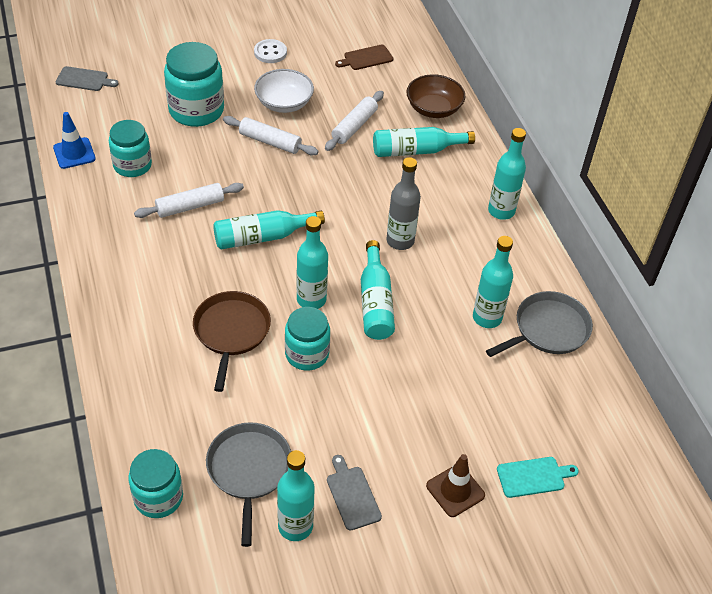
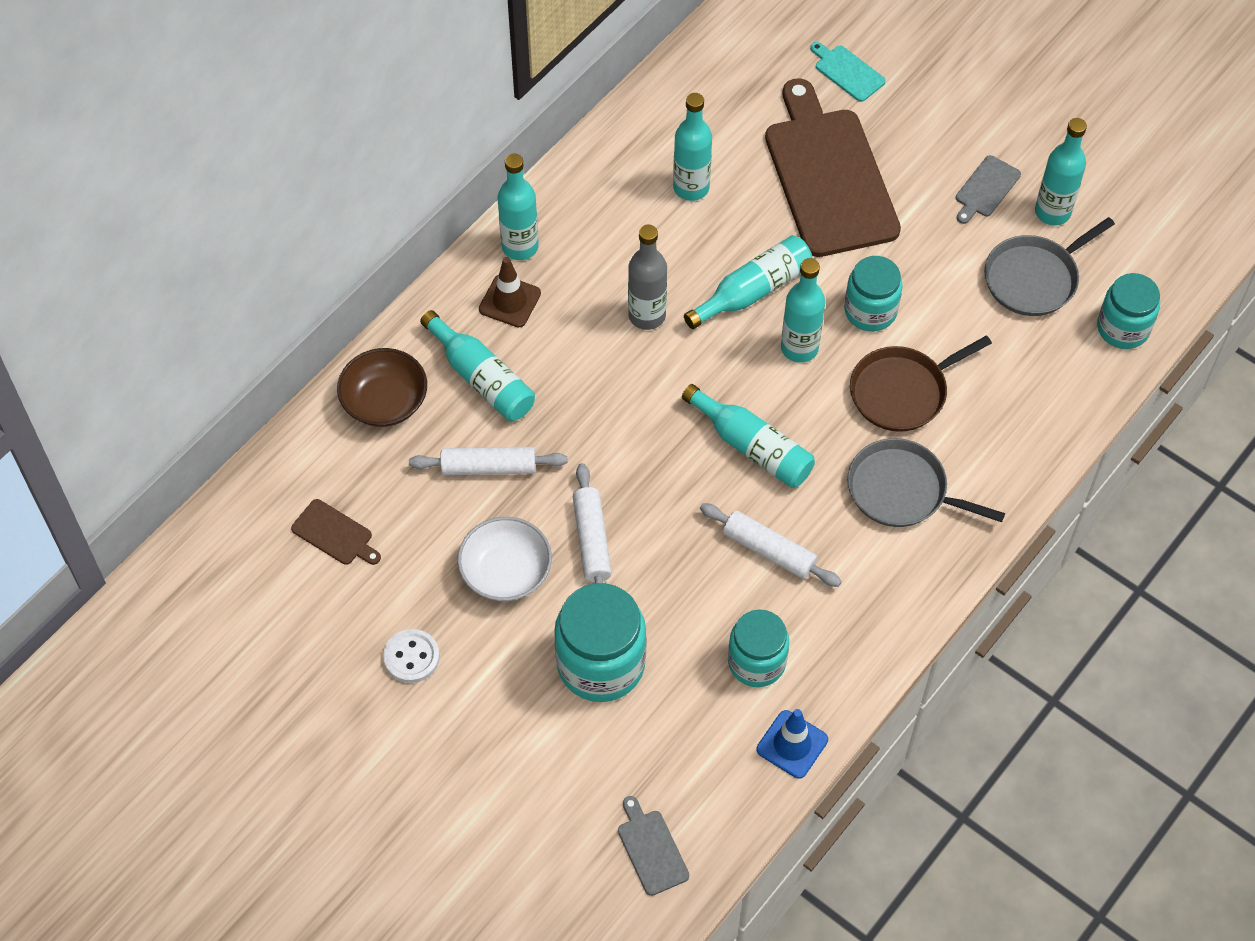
camera: 120 degrees left, 10 degrees up
(439, 401) = (828, 176): none -> brown cutting board
(455, 490) = (912, 119): brown traffic cone -> brown traffic cone (510, 301)
(548, 329) = (663, 132): grey pan -> grey pan (902, 490)

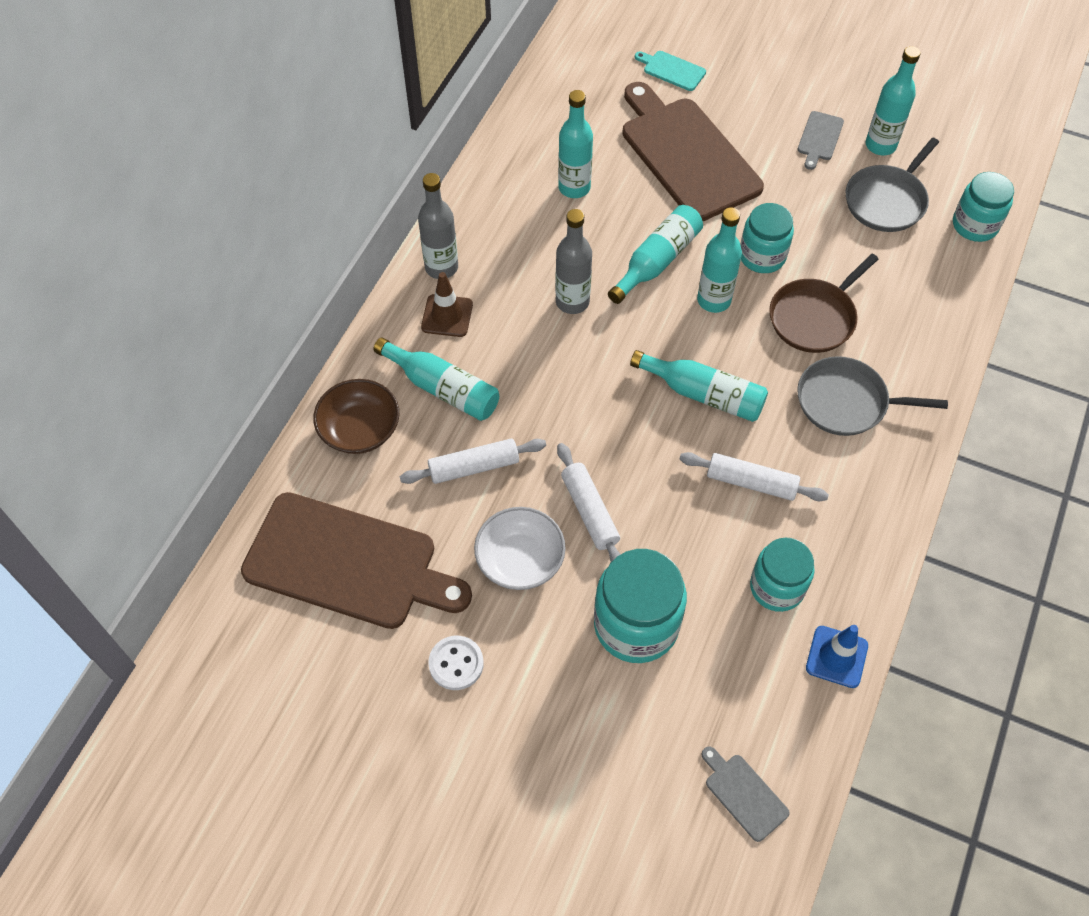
camera: 15 degrees left, 0 degrees up
(335, 534) = (348, 563): brown cutting board -> brown cutting board, size x2.44
(520, 247) = (441, 267): turquoise bottle -> grey bottle

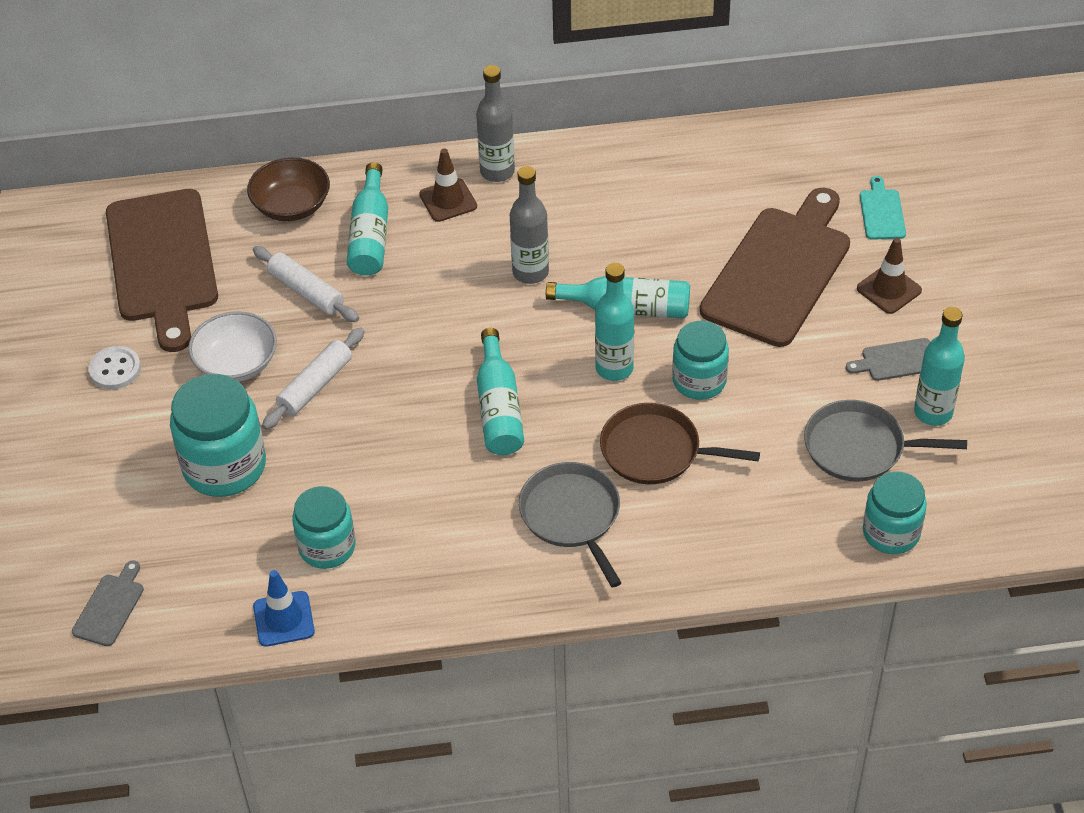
camera: 60 degrees right, 10 degrees down
(574, 187) = (665, 212): turquoise bottle -> none
(749, 106) = (889, 289): none -> brown traffic cone
(751, 482) = (426, 482): white rolling pin -> none

